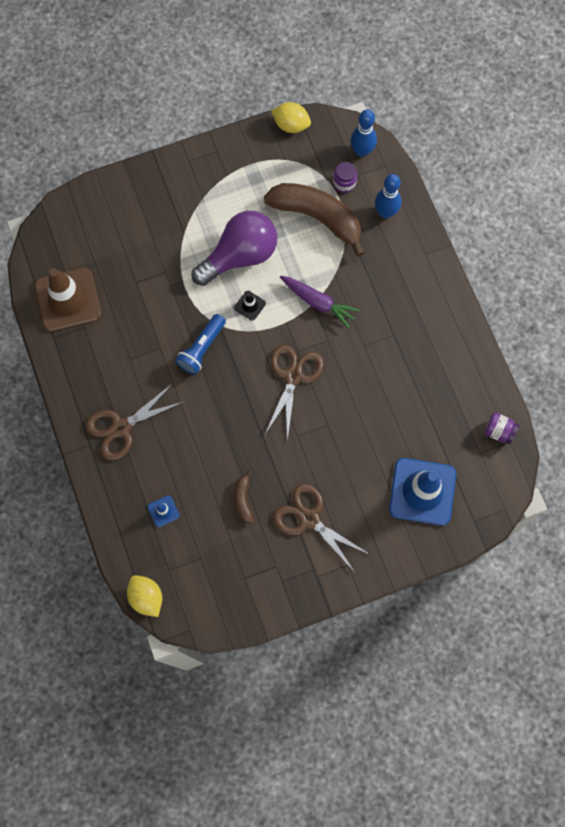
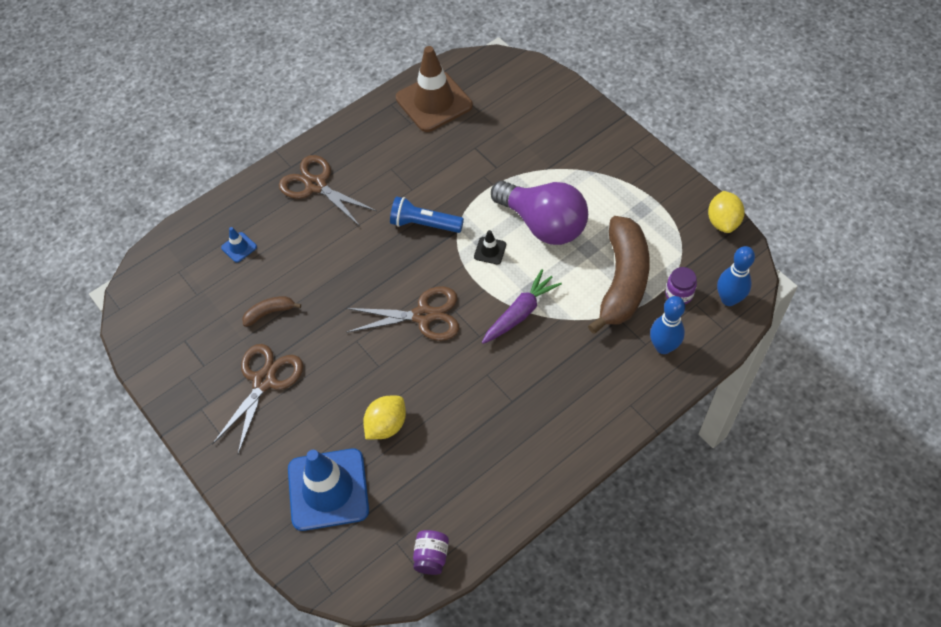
camera: 75 degrees right, 15 degrees down
(146, 597) = (146, 262): yellow lemon -> yellow lemon (386, 425)
(318, 302) = (520, 313): purple carrot -> purple carrot turned 150 degrees counterclockwise

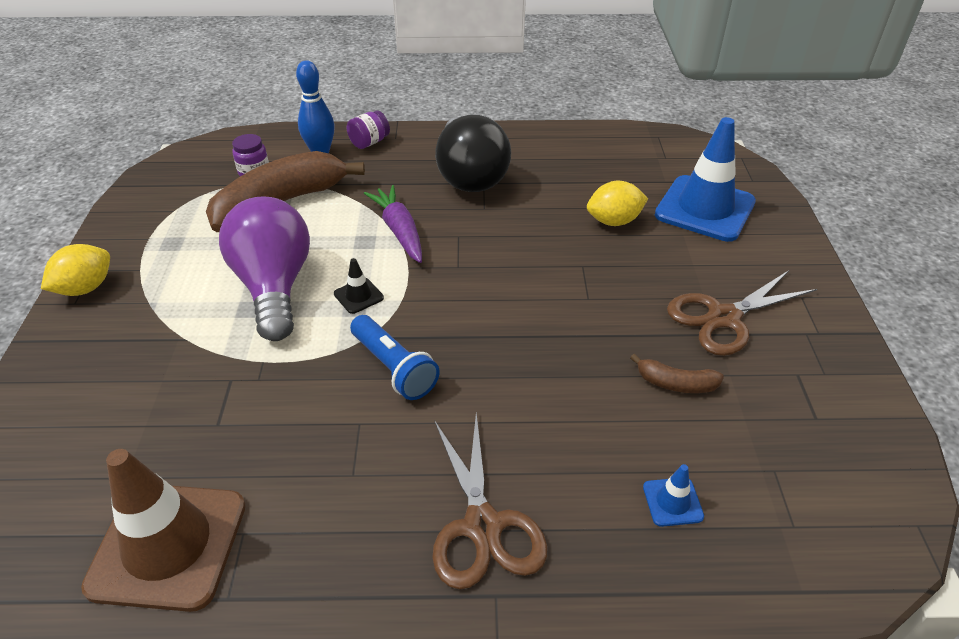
camera: 145 degrees left, 15 degrees down
(423, 316) = (494, 280): brown scissors -> none
(431, 556) = (642, 140): purple jar -> purple jar (369, 142)
(520, 313) = (399, 231): purple carrot -> purple carrot turned 75 degrees clockwise
(529, 401) = (469, 175): none -> black light bulb
(723, 222) = (132, 194): yellow lemon -> yellow lemon (85, 288)
(728, 299) = (226, 150): blue bowling pin -> none

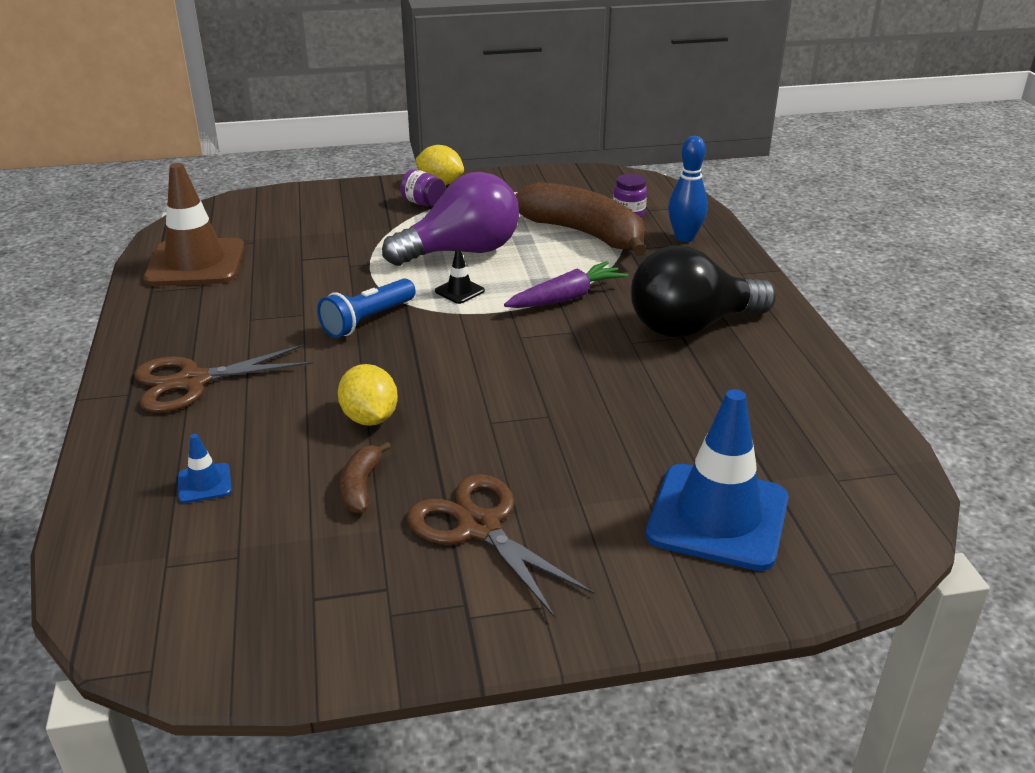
camera: 80 degrees right, 10 degrees down
(369, 142) = (721, 260): purple jar -> purple jar (423, 203)
(614, 221) = (648, 435): yellow lemon -> yellow lemon (370, 418)

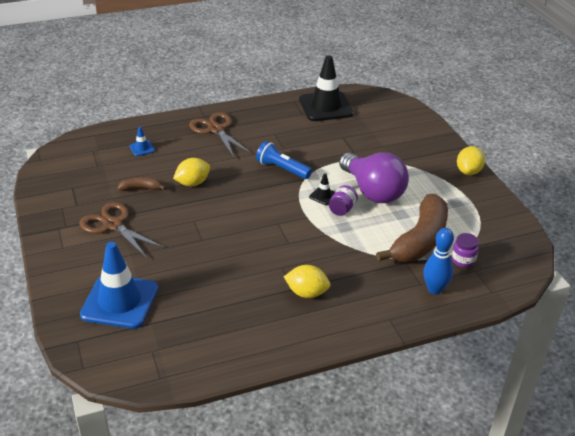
camera: 80 degrees right, 5 degrees up
(195, 263) = (326, 107): brown traffic cone -> black traffic cone
(423, 203) = (434, 168): purple jar -> purple jar (342, 209)
(479, 527) = (113, 225): brown scissors -> brown scissors turned 90 degrees counterclockwise
(566, 298) = (328, 237): purple carrot -> none
(692, 326) = (306, 293): black light bulb -> yellow lemon

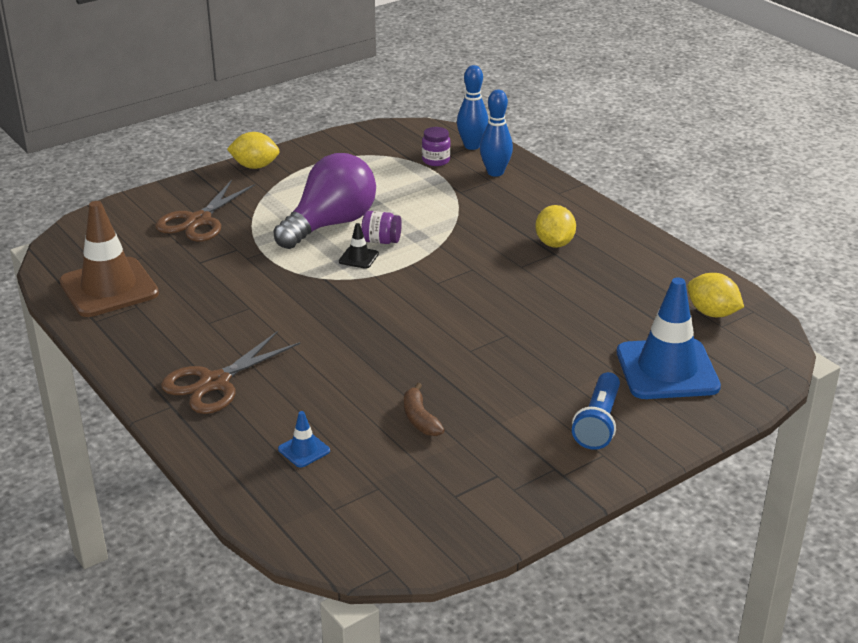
camera: 105 degrees left, 5 degrees down
(113, 225) = (524, 420): brown scissors -> brown scissors (198, 221)
(192, 183) = (381, 371): yellow lemon -> yellow lemon (712, 313)
(282, 169) = (308, 299): blue flashlight -> blue flashlight (598, 423)
(326, 107) = (109, 288): black traffic cone -> brown traffic cone
(420, 240) = (415, 186): brown banana -> none
(488, 287) = (472, 146): none -> blue bowling pin

